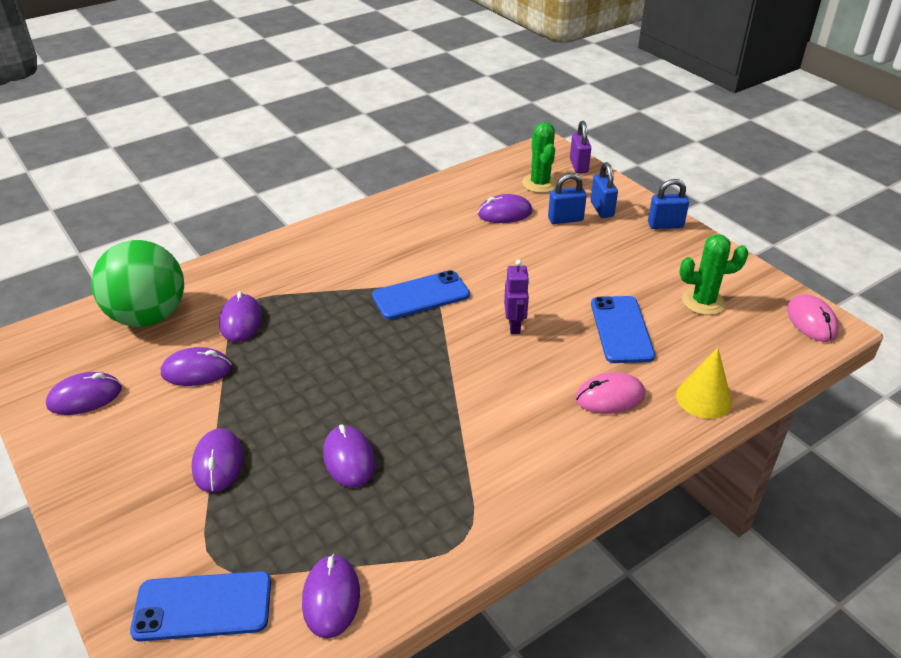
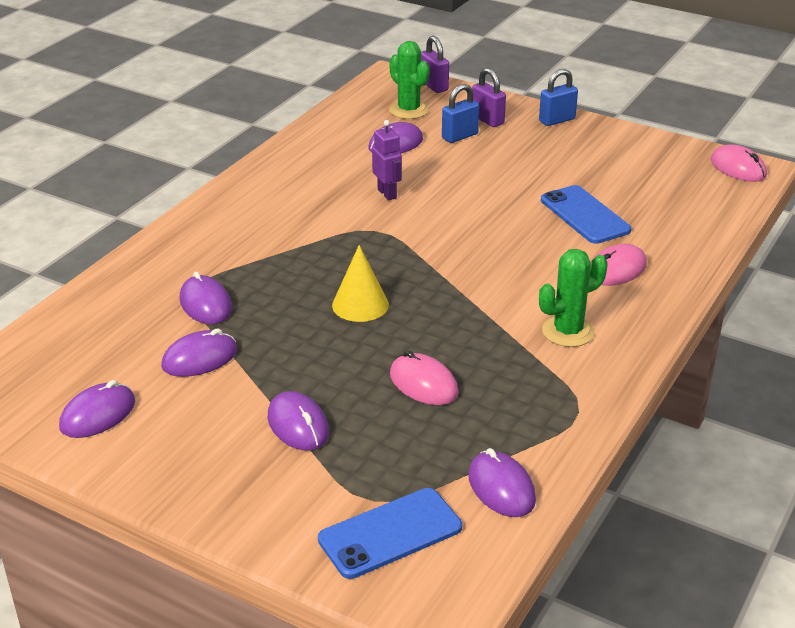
camera: 25 degrees left, 5 degrees down
(148, 316) = (97, 327): green ball -> none
(349, 459) = (423, 384): purple mouse -> pink mouse
(421, 295) = (374, 235): blue phone -> none
(514, 326) = (486, 237): purple robot -> purple robot (387, 194)
(602, 209) = (487, 120): blue padlock -> purple padlock
(703, 302) = (638, 175): green cactus -> green cactus (568, 332)
(703, 398) = (694, 249): yellow cone -> yellow cone (360, 305)

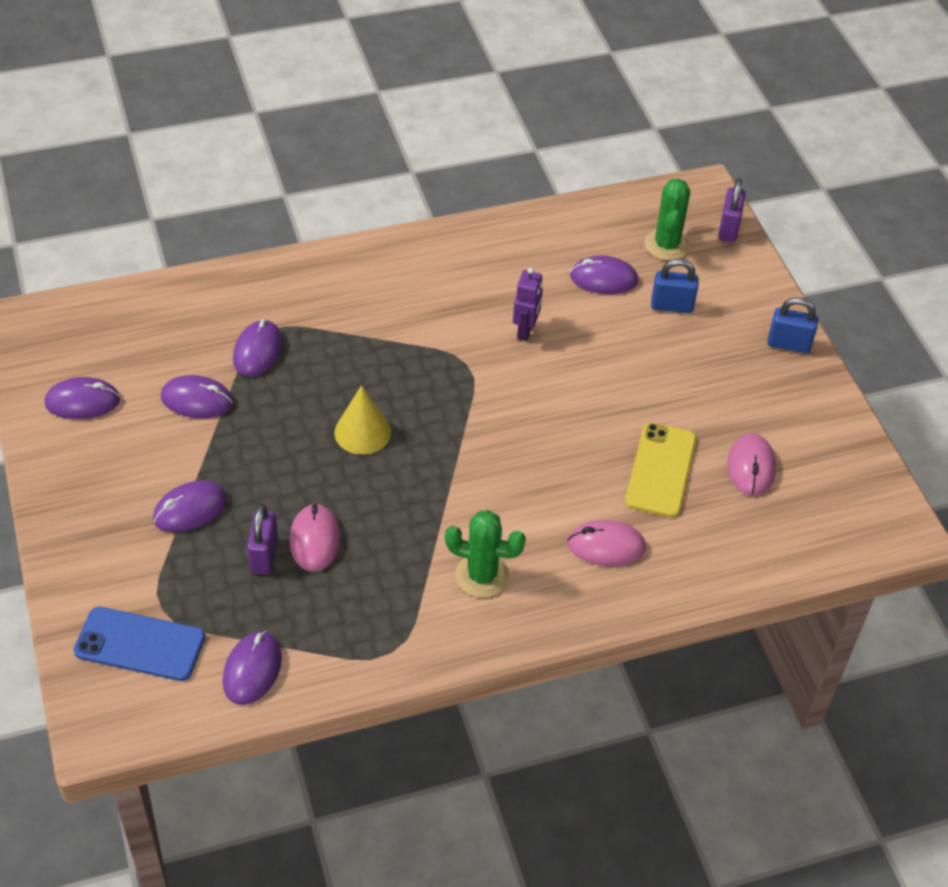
camera: 40 degrees right, 15 degrees up
(298, 425) = (190, 509): purple mouse -> purple mouse turned 45 degrees clockwise
(487, 120) = (723, 302): purple padlock -> purple padlock (264, 555)
(584, 215) = (660, 470): blue phone -> yellow phone
(738, 168) = (884, 518): pink mouse -> pink mouse (751, 467)

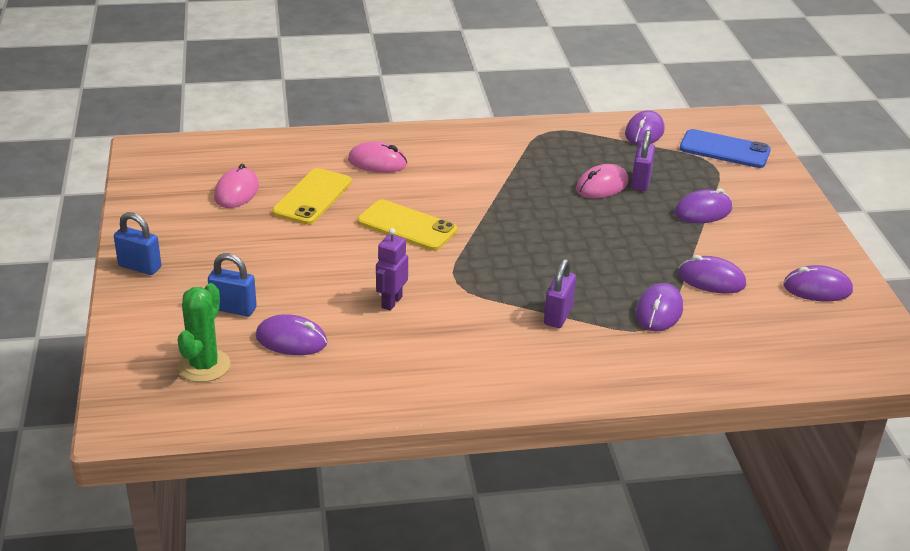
camera: 170 degrees left, 15 degrees down
(315, 540) = (602, 186): pink mouse -> pink mouse turned 45 degrees clockwise
(362, 432) = (560, 244): yellow cone -> none
(482, 575) = (476, 157): green cactus -> none
(538, 437) = (407, 226): none -> yellow phone
(728, 229) = (123, 376): purple padlock -> purple padlock (558, 315)

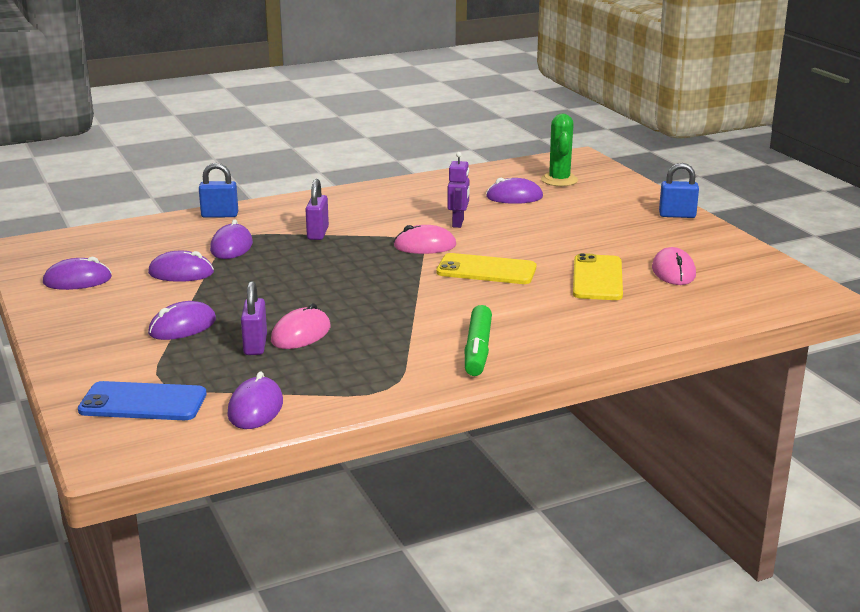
camera: 165 degrees right, 10 degrees down
(233, 309) = (574, 205): blue padlock -> blue padlock (220, 215)
(377, 162) = (565, 318): pink mouse -> pink mouse (425, 246)
(467, 147) = (478, 350): none -> green marker

